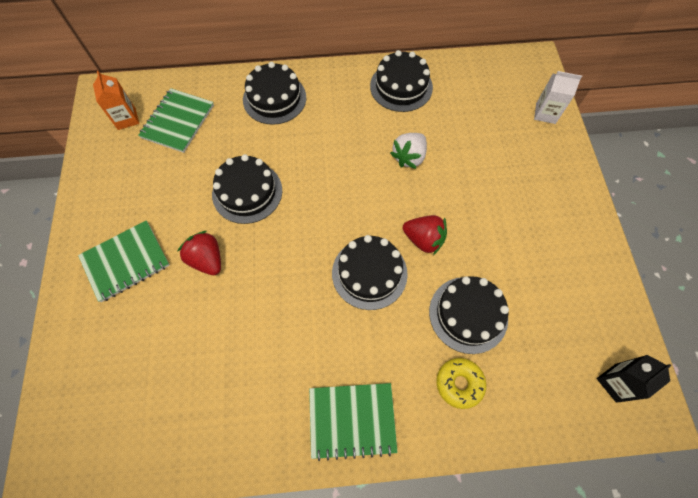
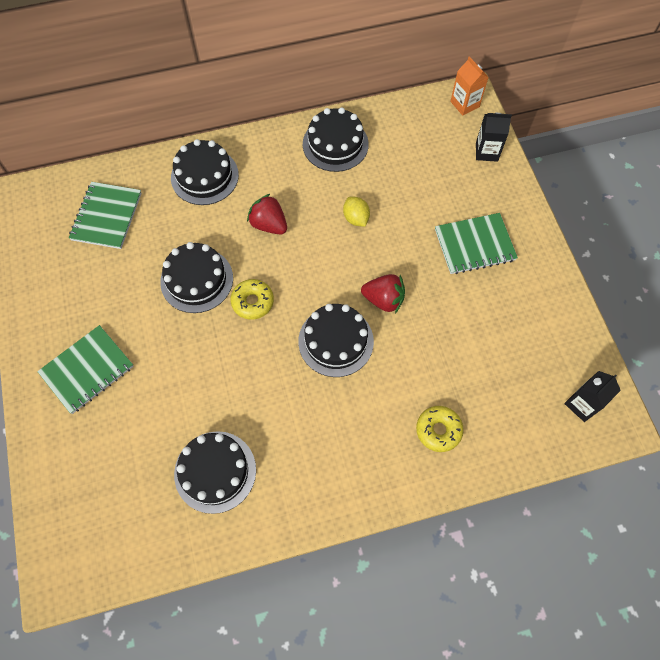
camera: 10 degrees left, 0 degrees up
(126, 119) = (50, 221): orange carton -> orange carton (464, 104)
(207, 259) = (170, 354): red strawberry -> red strawberry (269, 224)
(296, 221) = (252, 302): none -> yellow donut
(352, 420) = (343, 481): green notebook -> green notebook (474, 245)
(409, 157) = (356, 218): white strawberry -> yellow lemon
(468, 314) = (437, 365): black cake -> black cake (215, 471)
(545, 113) = (486, 152): white carton -> black carton

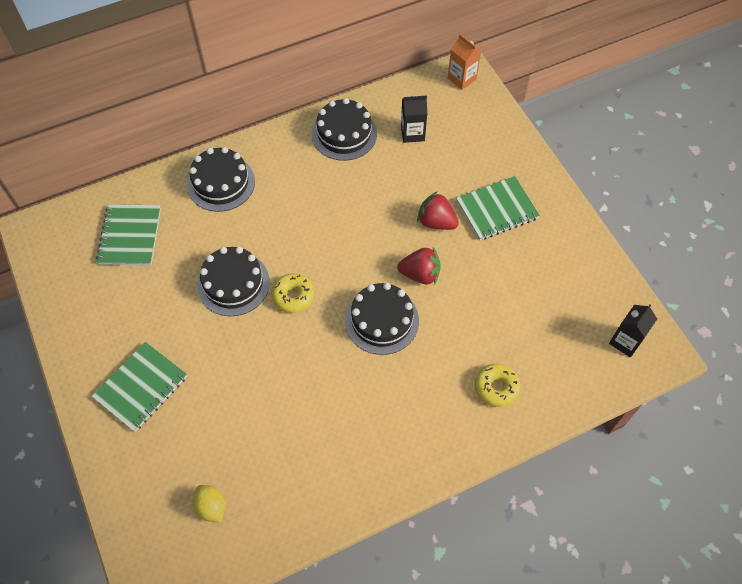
camera: 10 degrees left, 5 degrees down
(215, 471) = (289, 462): black cake -> none
(269, 224) = (294, 220): red strawberry -> red strawberry (436, 222)
(356, 218) = (378, 201): yellow lemon -> yellow lemon (211, 507)
(486, 152) = (491, 121): black carton -> black carton (412, 133)

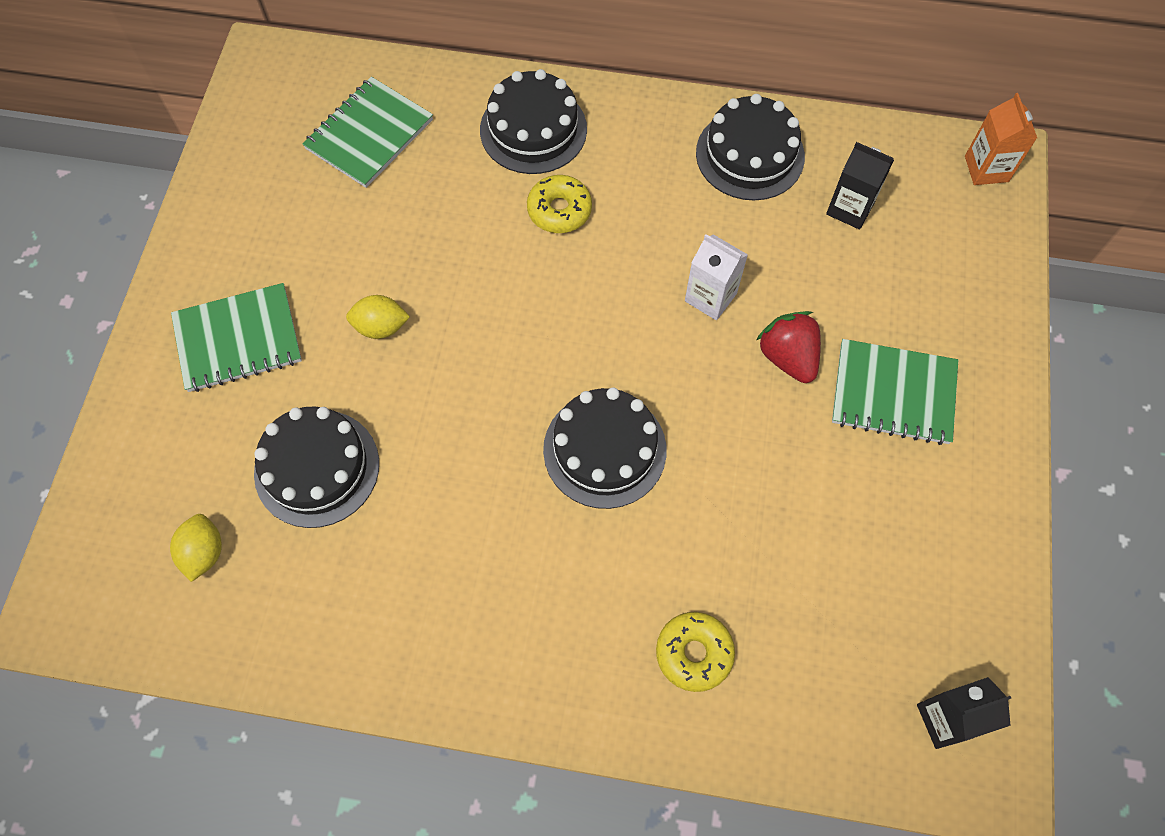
camera: 35 degrees right, 5 degrees up
(217, 332) = (381, 327): none -> yellow lemon
(233, 283) = (448, 275): black cake -> black cake (317, 468)
(293, 296) = (512, 340): yellow donut -> yellow donut (559, 210)
(377, 215) = (710, 297): none -> white carton
(420, 274) = (708, 418): red strawberry -> none

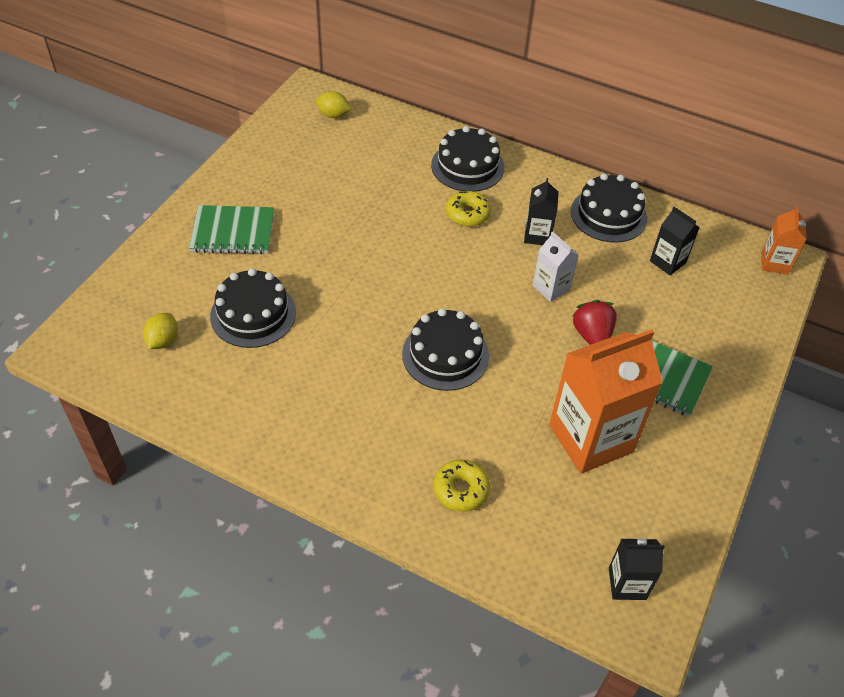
camera: 15 degrees right, 15 degrees down
(369, 134) = (360, 144): green notebook -> none
(381, 327) = (325, 248): yellow lemon -> yellow lemon (333, 115)
(665, 217) = (537, 235): none -> black carton
(835, 518) = (591, 438): none -> orange carton

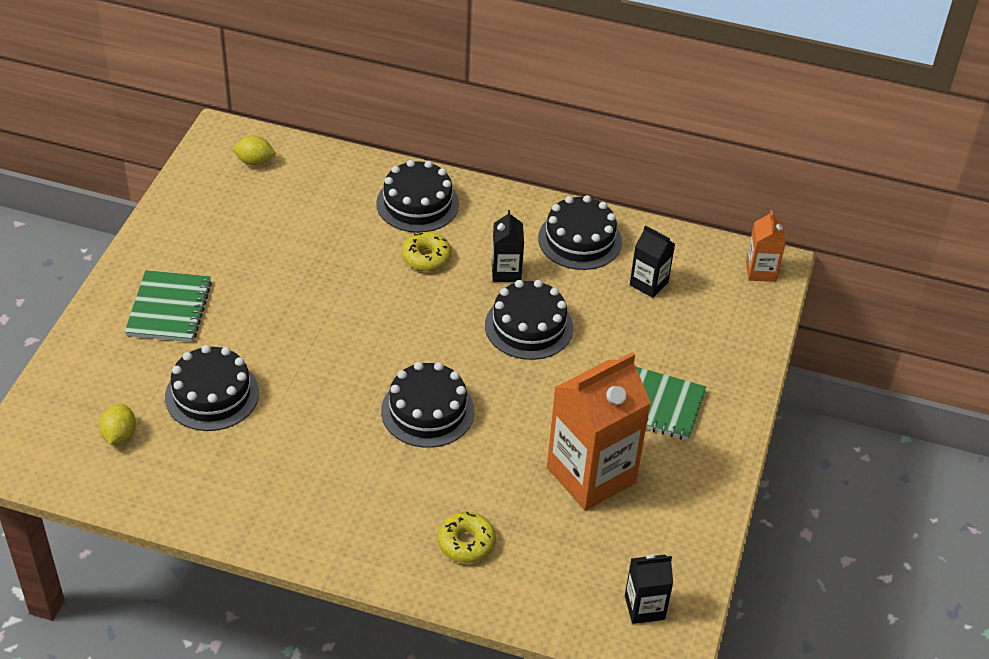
camera: 10 degrees left, 5 degrees down
(233, 232) = (169, 309): green notebook -> green notebook turned 75 degrees counterclockwise
(551, 288) = (529, 326): white carton -> black cake
(592, 336) = (579, 371): red strawberry -> none

